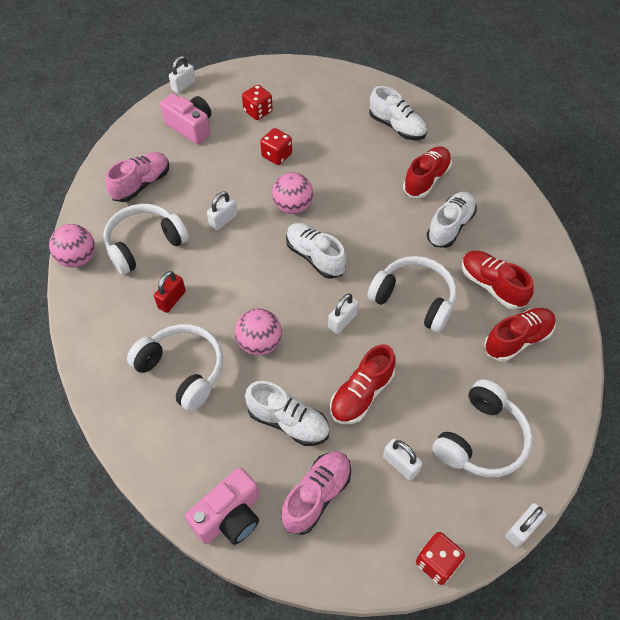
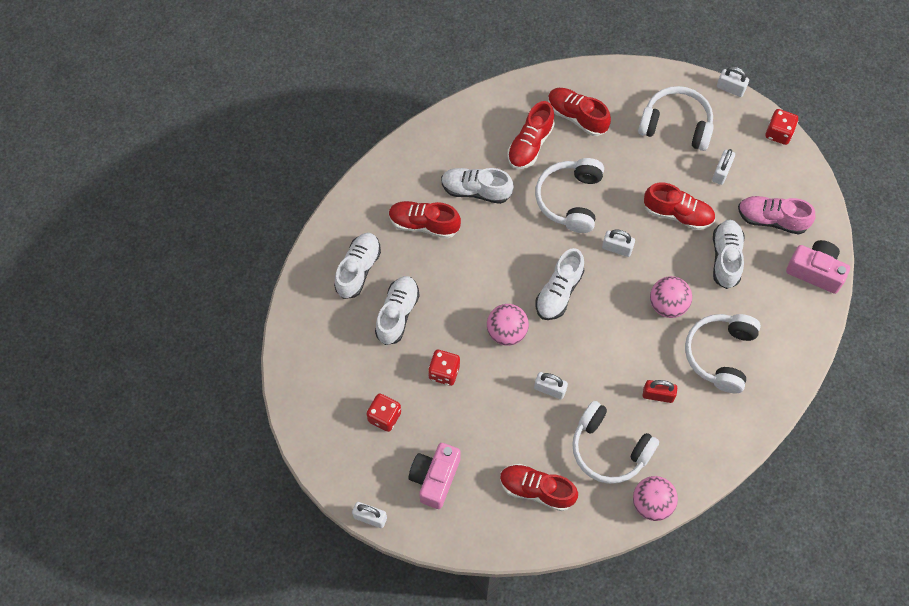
camera: 110 degrees left, 10 degrees up
(141, 184) = (536, 490): pink shoe -> red shoe
(344, 141) = (397, 314): none -> white shoe

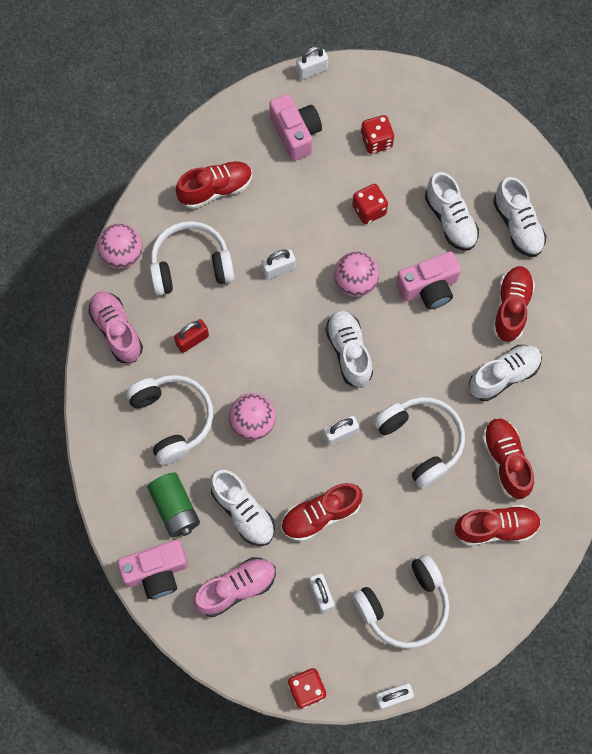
camera: 135 degrees right, 5 degrees up
(424, 224) = (511, 308): red shoe -> red shoe turned 45 degrees counterclockwise
(462, 284) = (428, 288): none -> pink camera
(706, 450) = (117, 331): none -> pink shoe
(769, 298) = (175, 508): none -> green battery

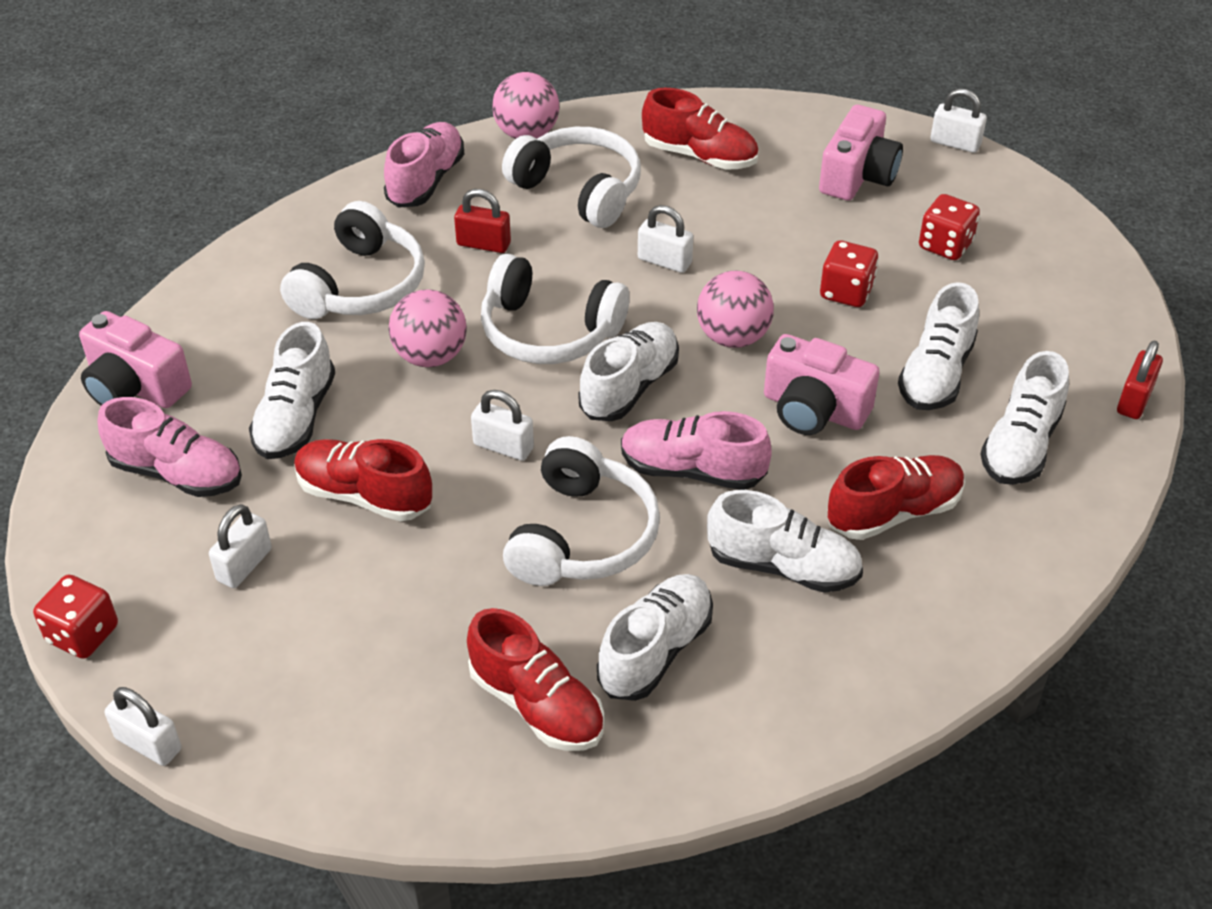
camera: 50 degrees right, 25 degrees down
(175, 508) = (240, 354): green battery -> none
(404, 605) = (309, 668): white headphones -> white headphones (549, 331)
(421, 367) = (692, 470): none -> pink shoe
(505, 461) = (655, 650): red shoe -> white shoe
(531, 158) = (1134, 400): none -> red padlock

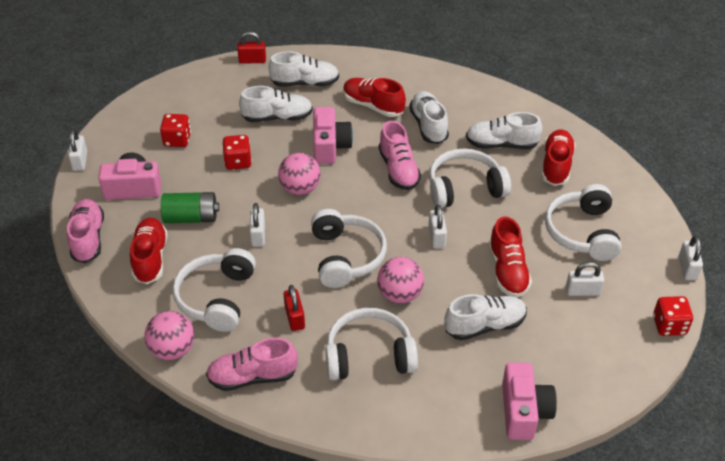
camera: 120 degrees left, 0 degrees up
(177, 473) = (559, 351): pink shoe -> pink shoe (88, 238)
(353, 641) = (582, 232): none -> white headphones
(629, 387) = (362, 210): white shoe -> none
(752, 211) = (191, 218): none -> green battery

